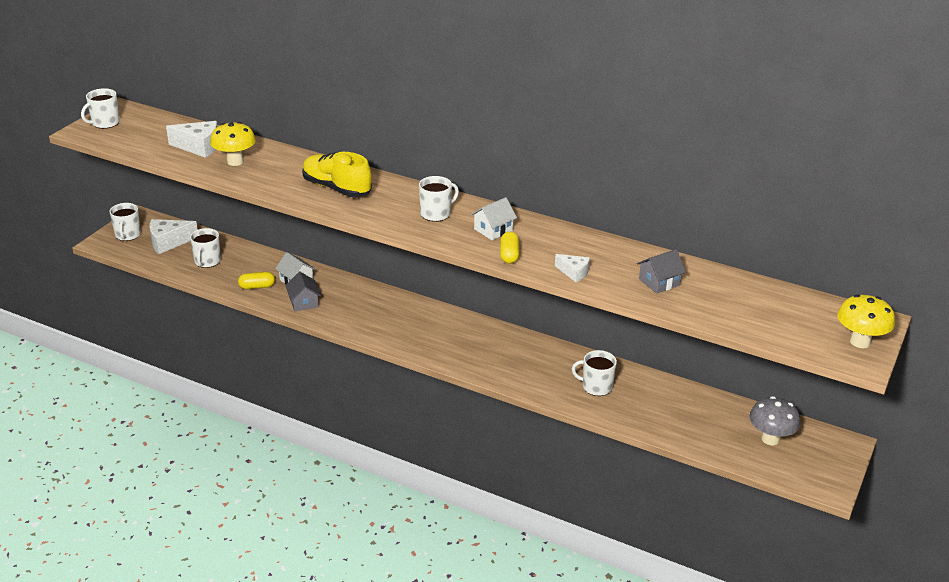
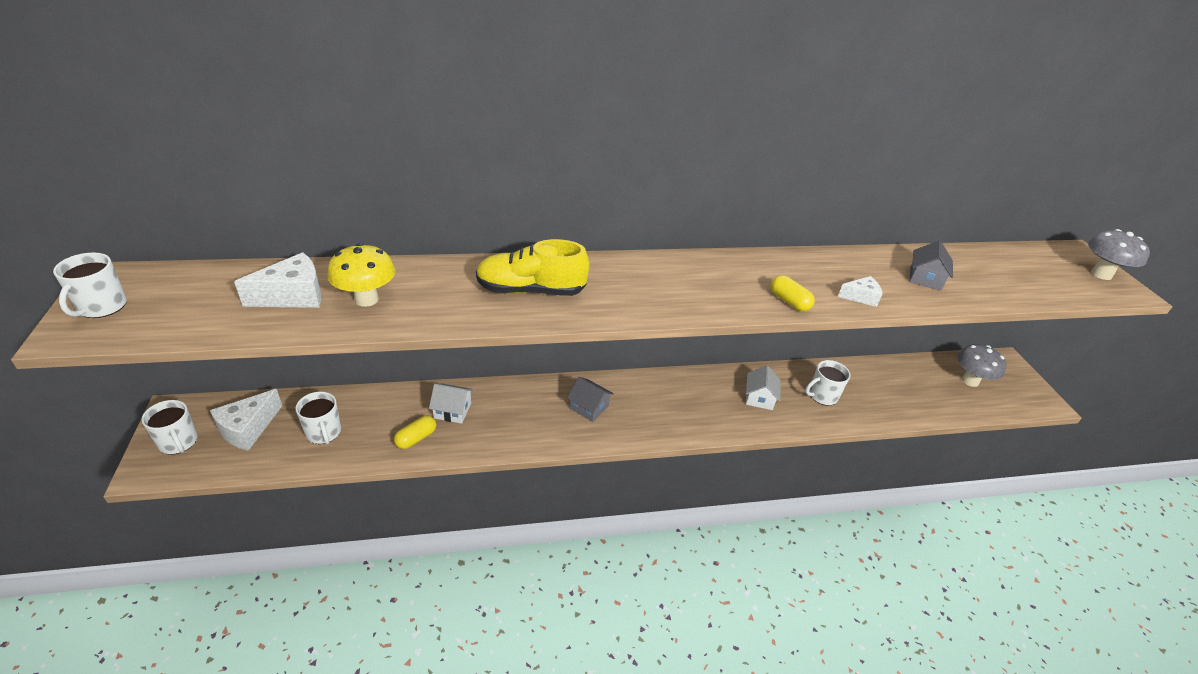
camera: 40 degrees left, 5 degrees up
(304, 302) = (487, 433): grey house -> grey house (589, 407)
(436, 214) = (666, 282): white mug -> none
(493, 230) = (738, 279): white house -> white house (759, 398)
(860, 342) = (1101, 274): yellow mushroom -> grey mushroom

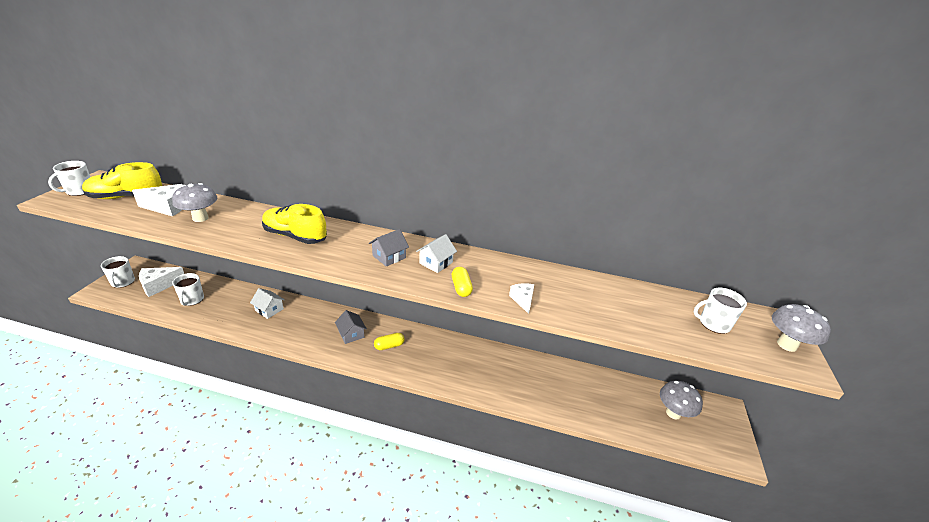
camera: 25 degrees right, 5 degrees down
(201, 296) = (126, 197): none -> yellow shoe
(366, 299) = (200, 218): yellow mushroom -> grey mushroom
(416, 438) = (235, 319): yellow capsule -> yellow capsule (389, 346)
(759, 398) = (475, 366): white house -> white house (436, 263)
(822, 396) = (527, 381): white mug -> white mug (713, 324)
(860, 297) = (523, 300): white cheese -> white cheese turned 120 degrees counterclockwise
(925, 278) = (596, 302): grey house -> grey house (389, 257)

